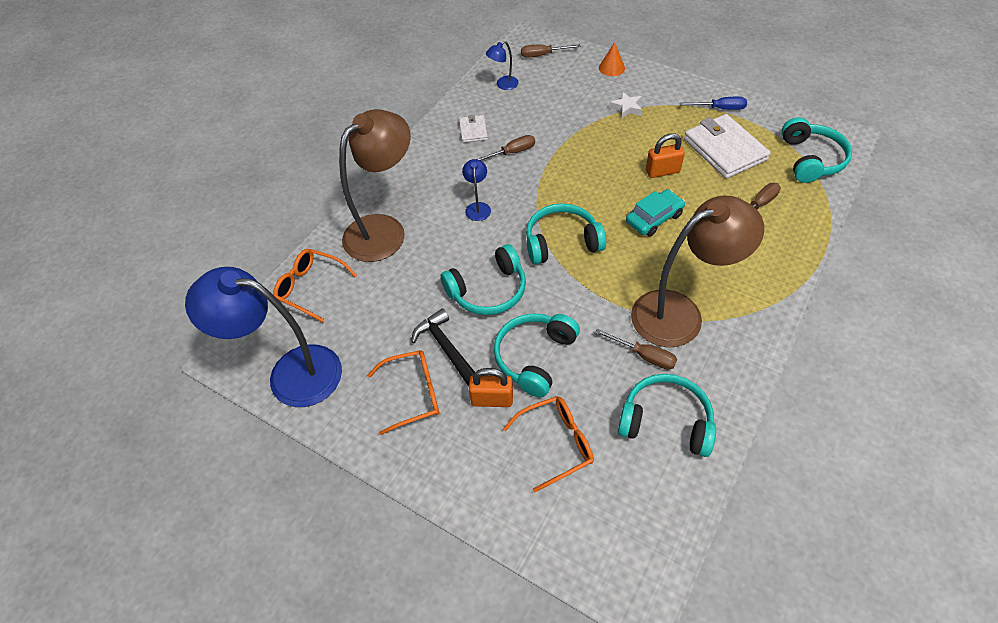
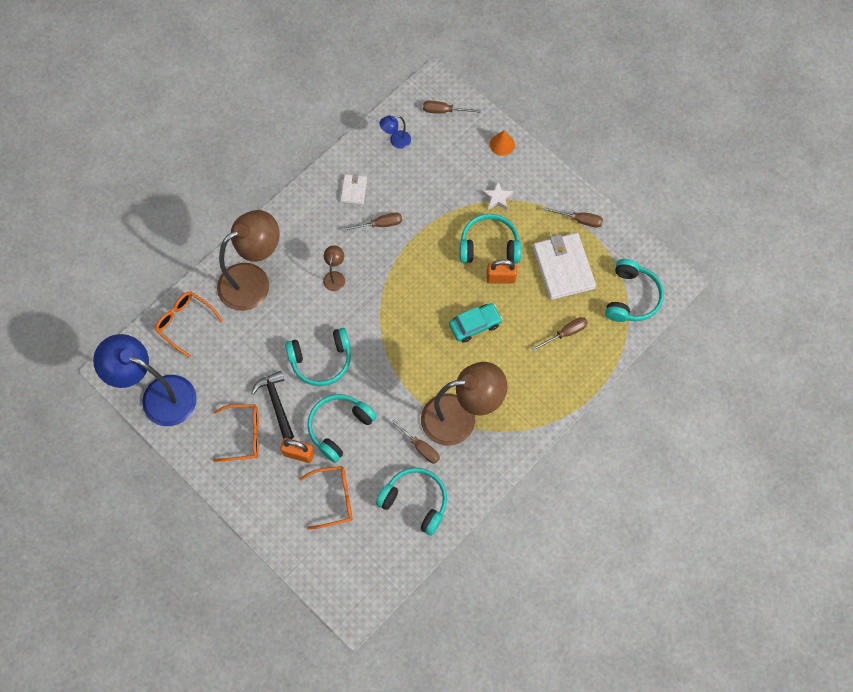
camera: 10 degrees right, 15 degrees up
(477, 207) = (335, 276): blue lamp -> brown lamp
(562, 242) = (392, 329): turquoise headphones -> turquoise headphones (489, 246)
(720, 108) = (579, 220): blue screwdriver -> brown screwdriver

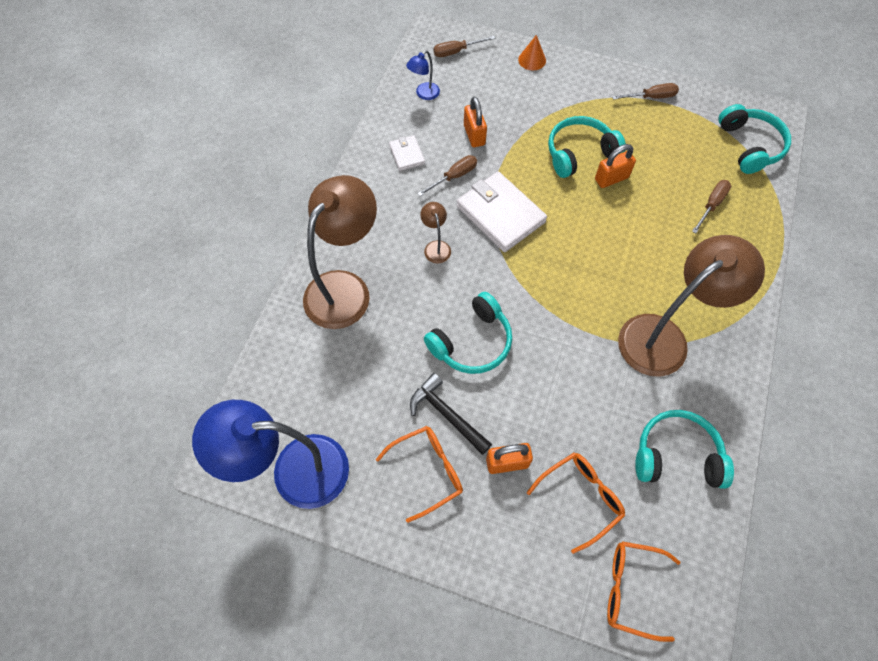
camera: 25 degrees left, 5 degrees down
(185, 322) = (285, 368): orange glasses -> orange glasses (631, 589)
(339, 427) = (537, 409): turquoise headphones -> none
(415, 195) = (474, 135): none -> orange padlock
(419, 446) = (641, 389): brown screwdriver -> none
(475, 325) = (615, 234): turquoise car -> none
(497, 198) = (558, 108): white star -> none
(563, 267) = (666, 145): white wallet -> white wallet (500, 214)

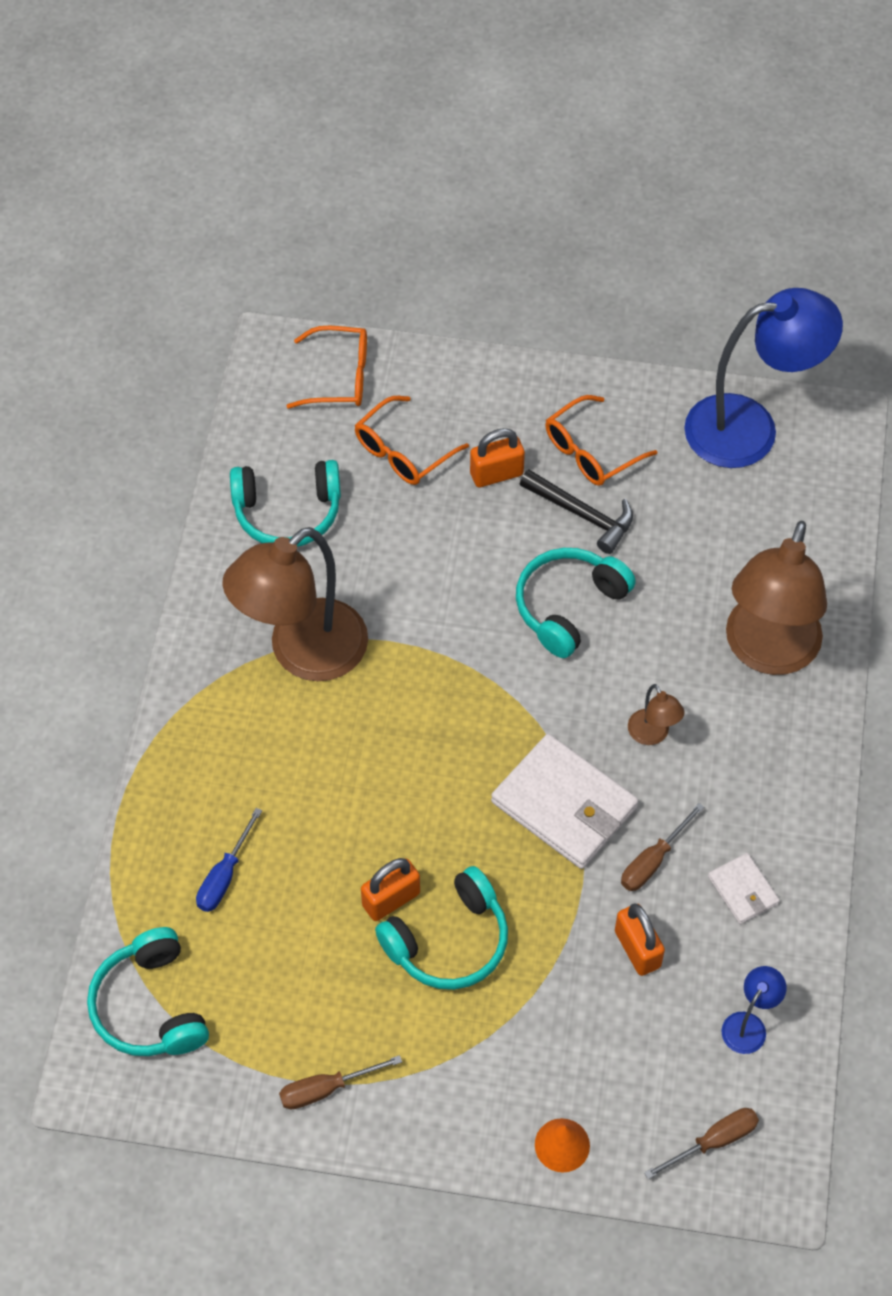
camera: 170 degrees right, 5 degrees down
(711, 205) = (224, 876): brown screwdriver -> blue screwdriver

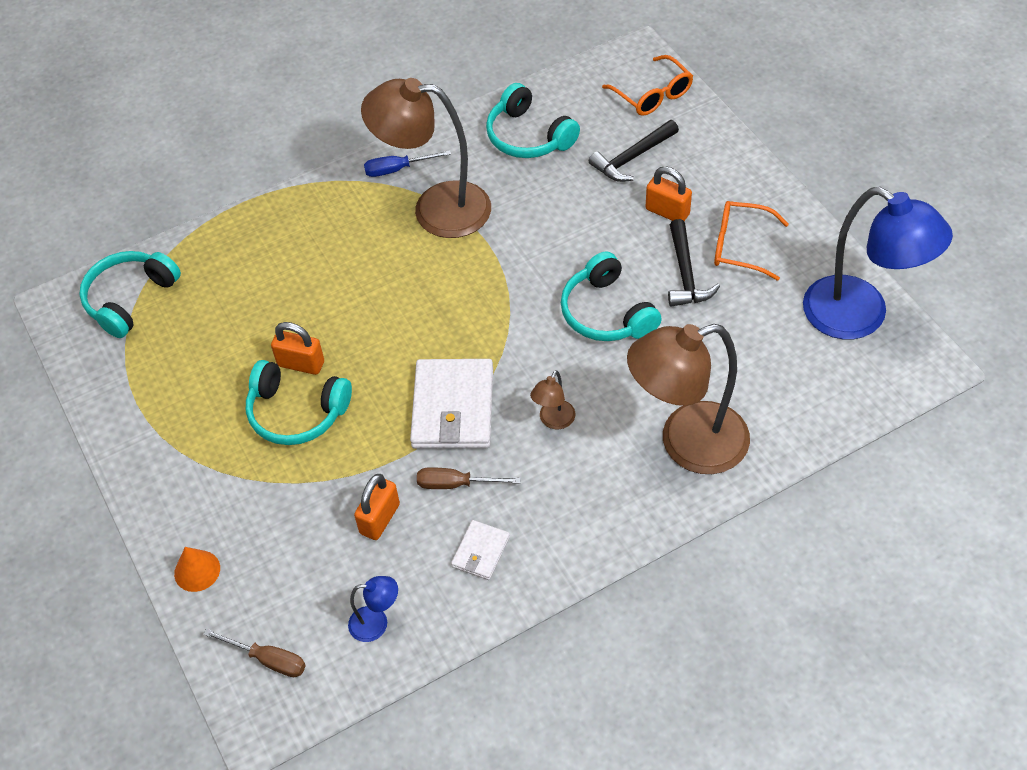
camera: 55 degrees right, 5 degrees down
(224, 876) = (246, 274): blue screwdriver -> blue screwdriver (397, 169)
(326, 1089) = (140, 418): brown screwdriver -> none
(403, 452) = (632, 158): orange glasses -> black hammer
(569, 606) = (607, 313): turquoise headphones -> turquoise headphones turned 120 degrees counterclockwise

